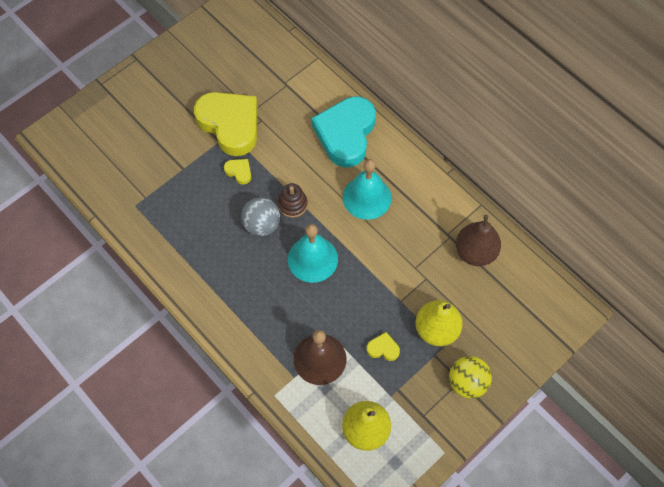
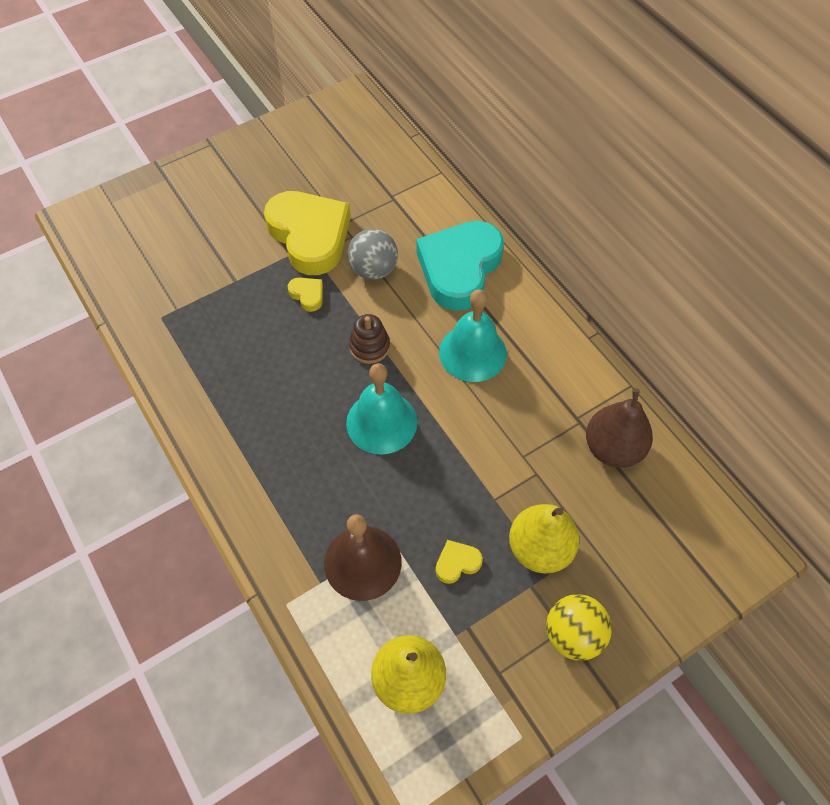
camera: 10 degrees right, 5 degrees down
(262, 225) = (322, 366): grey ball -> grey ball (373, 270)
(383, 348) = (457, 563): yellow heart -> yellow heart turned 45 degrees counterclockwise

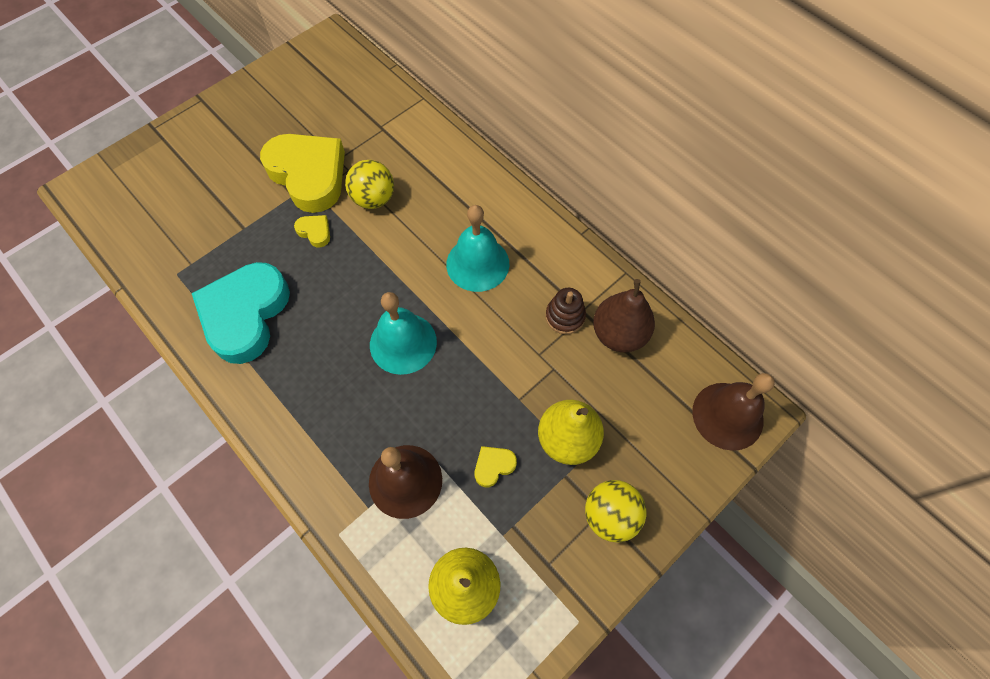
camera: 10 degrees left, 5 degrees up
(369, 347) = (381, 272): brown stacking toy -> brown stacking toy (565, 316)
(373, 270) = (373, 199): grey ball -> yellow ball
(459, 268) = (453, 186): turquoise heart -> turquoise heart (245, 315)
(719, 553) = (727, 415): none -> brown bell

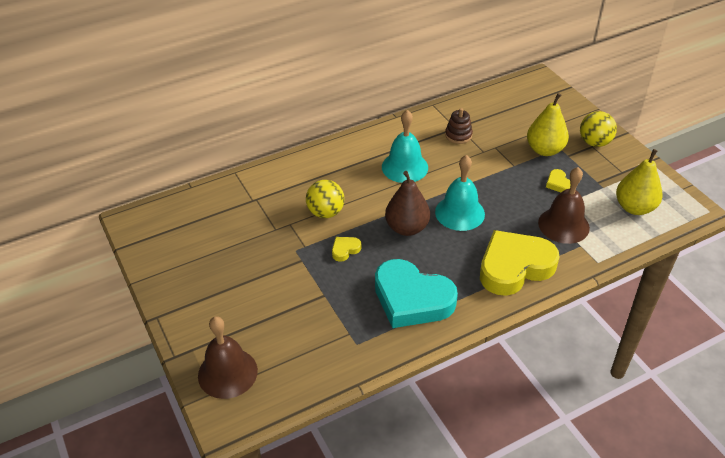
camera: 75 degrees left, 20 degrees down
(309, 175) = (284, 248): yellow heart -> yellow heart (514, 267)
(619, 334) = (477, 116): brown pear -> brown pear (407, 228)
(727, 415) = (539, 88): brown bell -> brown bell (227, 373)

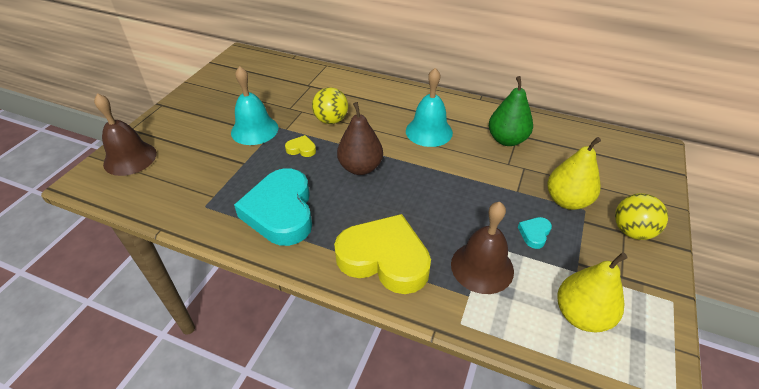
camera: 50 degrees right, 0 degrees up
(458, 135) = (507, 140): brown stacking toy -> green pear
(459, 213) = (413, 188): turquoise bell -> turquoise bell (254, 130)
(558, 184) = (534, 234): yellow heart -> turquoise heart

